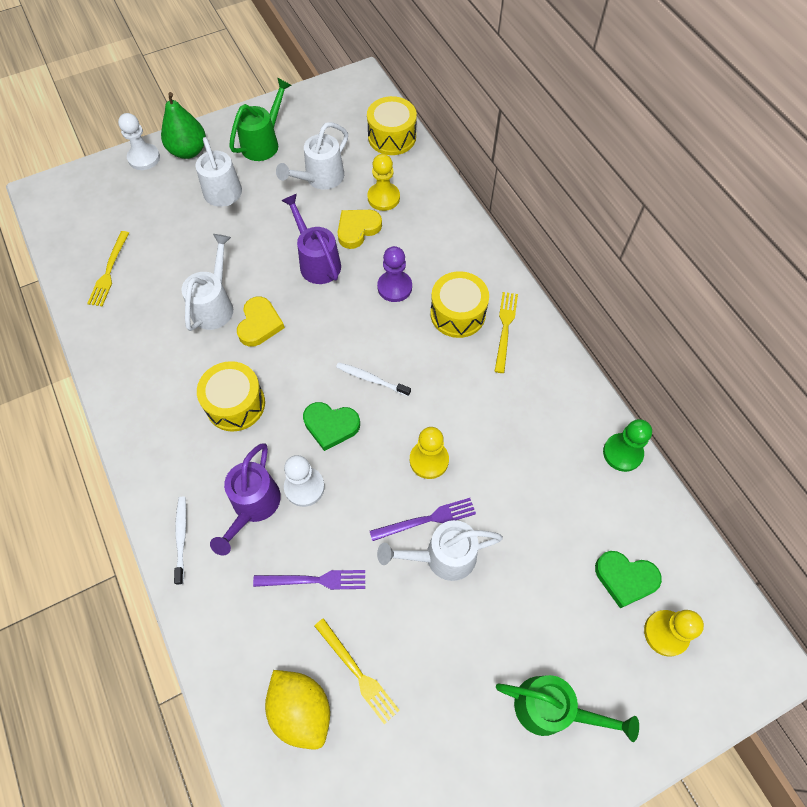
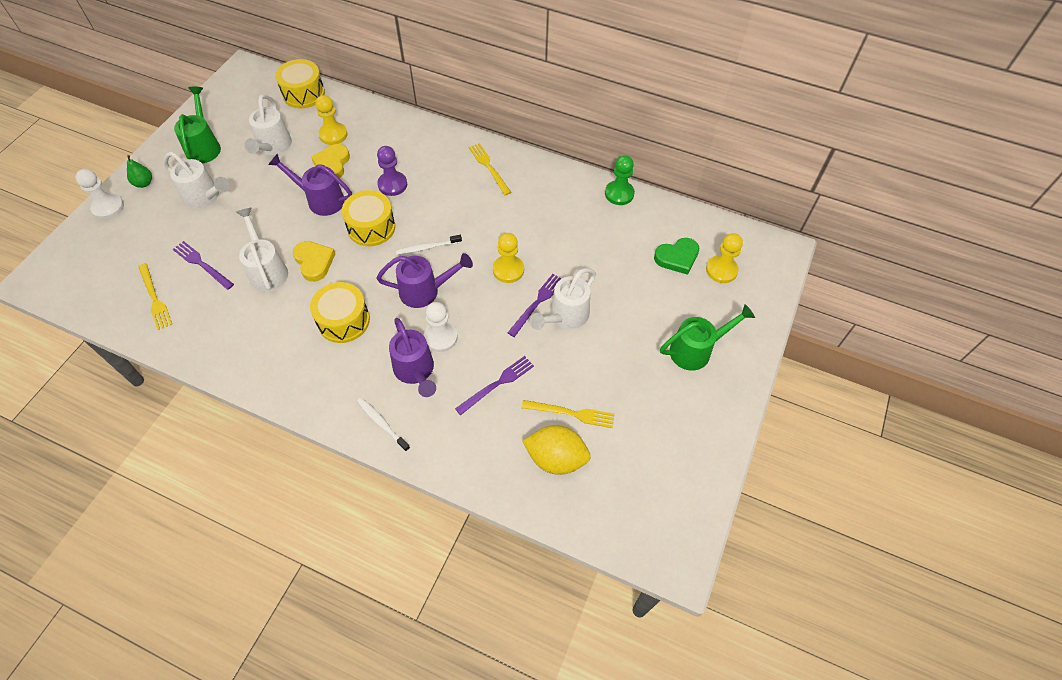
camera: 40 degrees left, 5 degrees down
(169, 262) = (202, 264): none -> purple fork
(188, 151) = (144, 183): green pear -> green pear, size x0.56
(331, 426) = (425, 291): green heart -> purple watering can
(457, 314) = (450, 176): yellow drum -> yellow drum (371, 227)

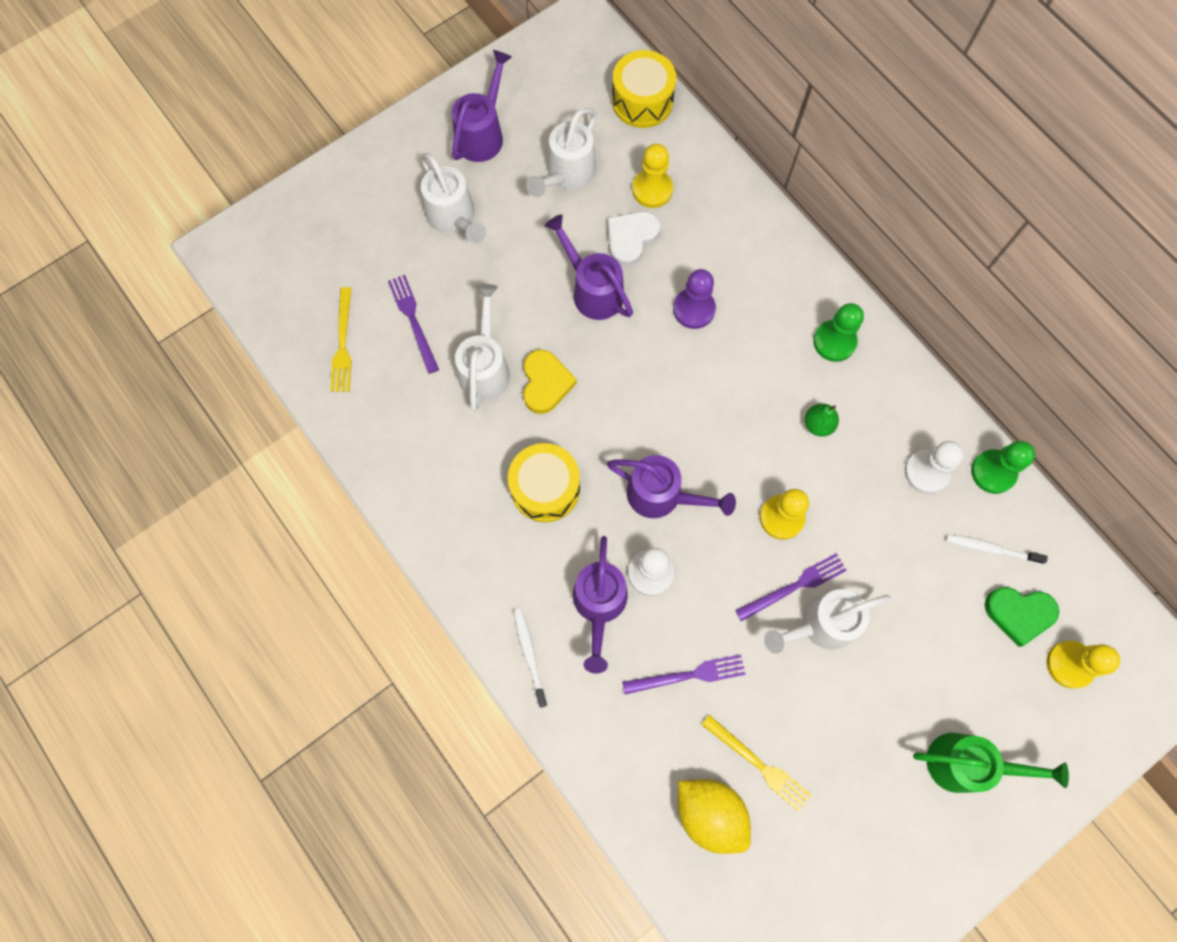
camera: 30 degrees right, 15 degrees up
(108, 207) = (336, 179): white pawn -> white pawn (926, 472)
(144, 183) = (390, 161): green pear -> green pear (818, 424)
(204, 146) = (483, 134): green watering can -> purple watering can
(332, 164) = (631, 239): yellow heart -> white heart
(371, 227) = (637, 364): yellow drum -> none
(427, 247) = (694, 431): white toothbrush -> white toothbrush (991, 549)
(489, 167) = (834, 341): yellow fork -> green pawn

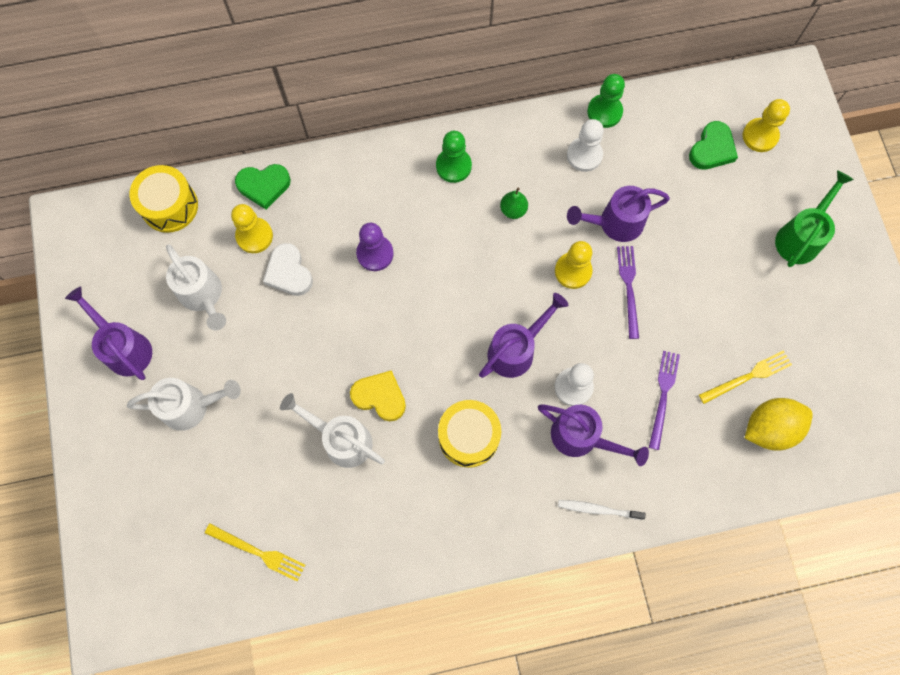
camera: 65 degrees left, 0 degrees up
(413, 320) = (268, 482): purple fork -> none
(593, 290) = (318, 323): purple watering can -> purple watering can (615, 223)
(709, 172) = (264, 186): none -> green heart
(820, 624) = (664, 284): white watering can -> none
(991, 549) = (659, 142): white toothbrush -> none

